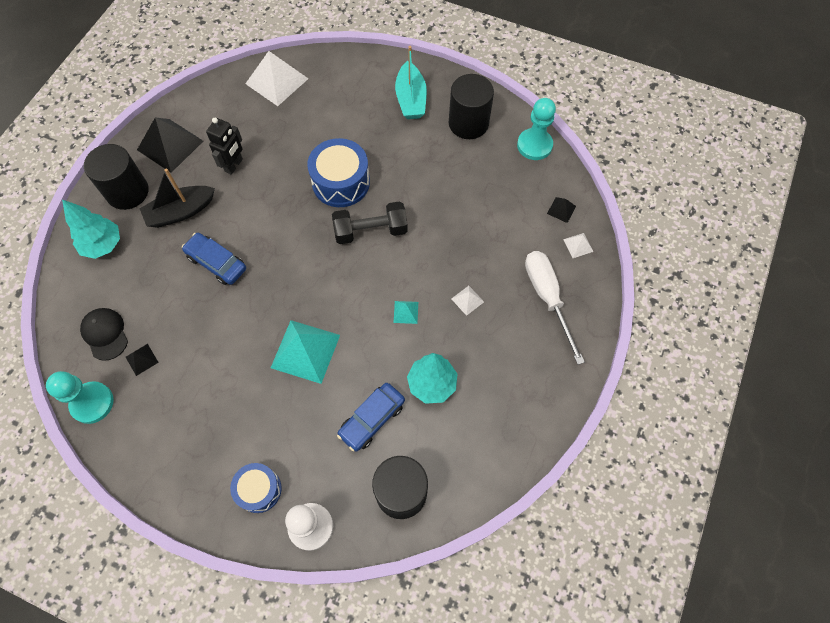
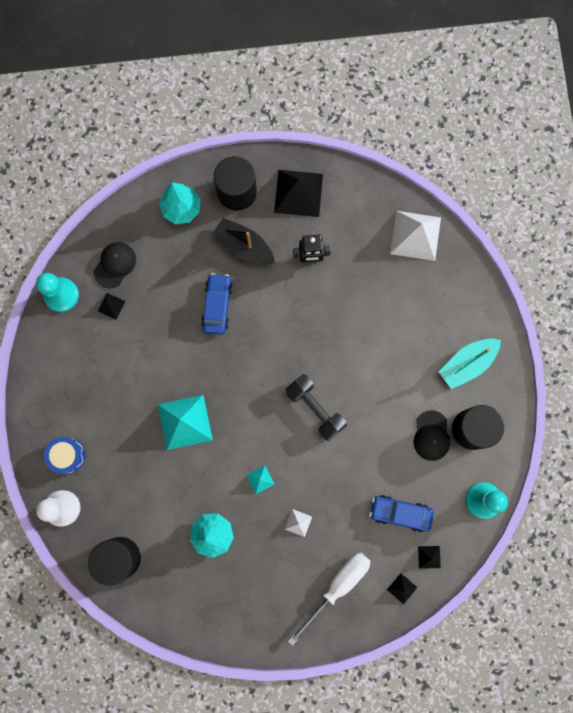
camera: 60 degrees right, 15 degrees up
(341, 182) = (346, 356): blue drum -> none
(372, 419) = (161, 504): blue car -> blue car (400, 513)
(455, 154) = (431, 436): none -> black cap
(578, 245) = (402, 588): white pyramid -> black pyramid

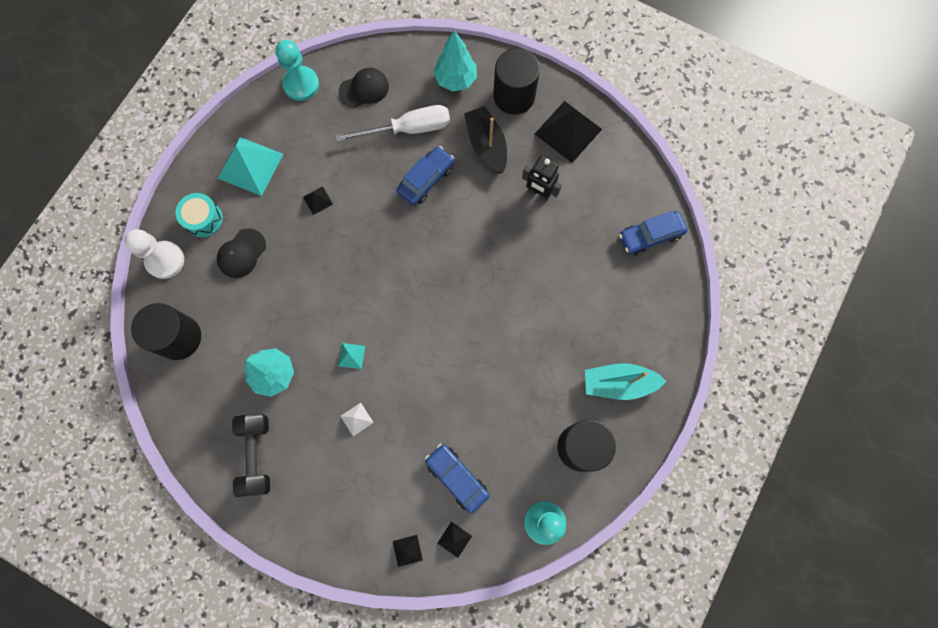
camera: 35 degrees right, 5 degrees down
(67, 455) = (203, 219): blue drum -> turquoise drum
(111, 306) = (335, 120): black pyramid -> black pyramid (317, 200)
(185, 422) = (324, 259): turquoise pyramid -> turquoise pyramid (250, 166)
(315, 408) = (447, 327): black dumbbell -> black dumbbell (256, 455)
(337, 586) = (349, 504): white screwdriver -> white screwdriver (408, 129)
(415, 235) = (650, 236): white pyramid -> blue car
(431, 436) = (537, 426): black cap -> black cap (241, 253)

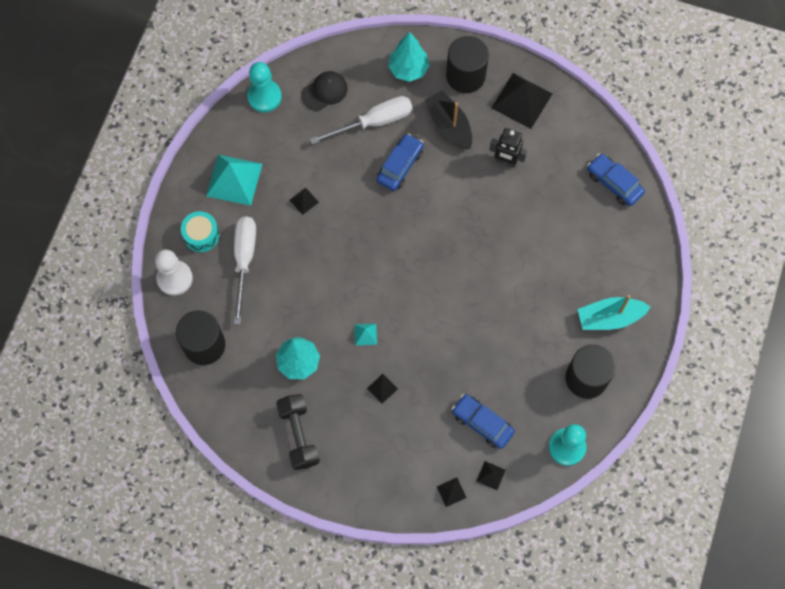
camera: 10 degrees left, 5 degrees down
(241, 253) = (244, 260): black cap -> white screwdriver
(356, 419) = (382, 388): white pyramid -> black pyramid
(650, 236) = (614, 183): blue car -> blue car turned 75 degrees clockwise

